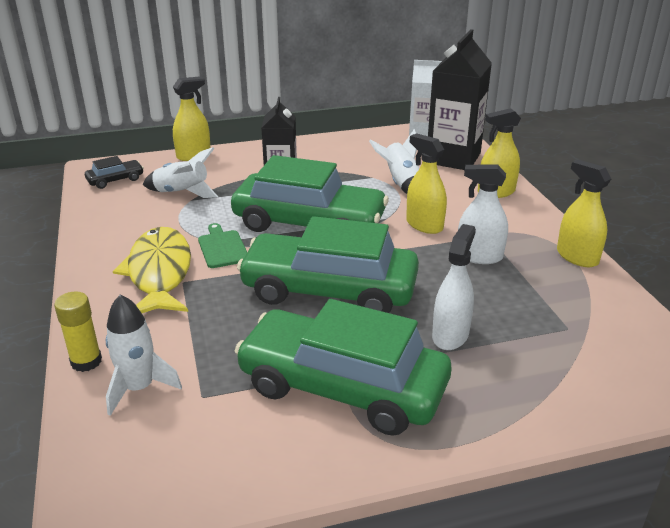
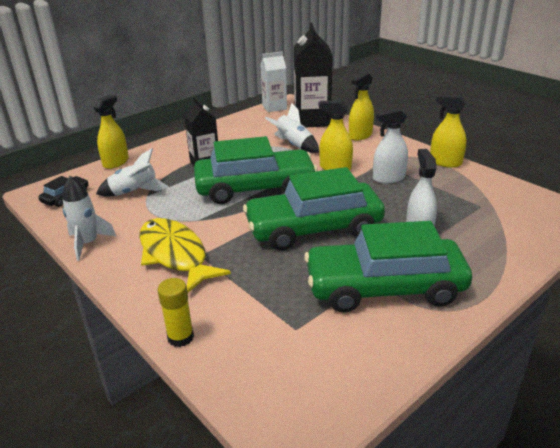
camera: 25 degrees left, 0 degrees up
(139, 388) = (243, 340): white rocket -> white rocket (88, 243)
(222, 248) = (207, 222): green cutting board -> none

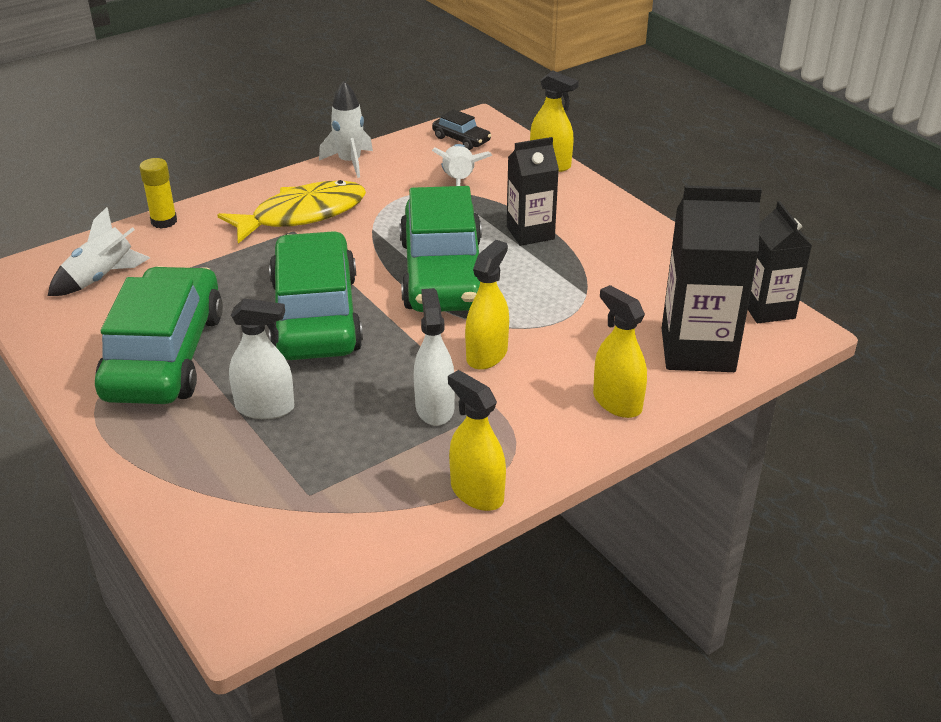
camera: 95 degrees right, 5 degrees up
(274, 107) = (768, 309): white carton -> black carton
(294, 145) = (584, 319): white rocket -> white rocket (101, 278)
(445, 162) = (477, 493): yellow spray bottle -> yellow spray bottle turned 75 degrees counterclockwise

